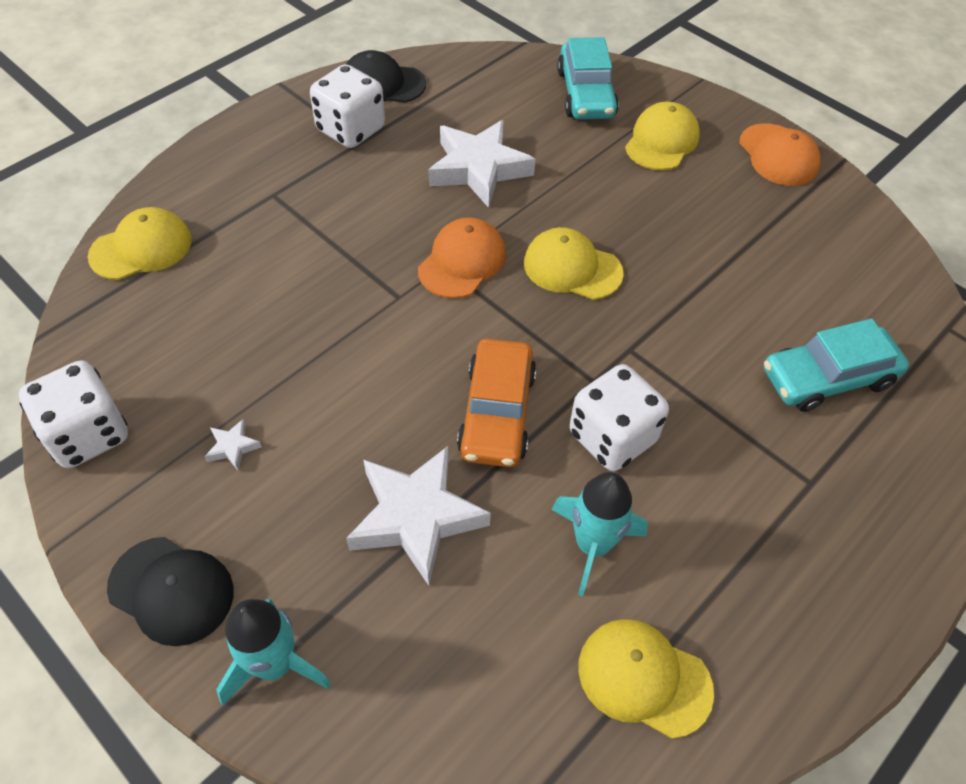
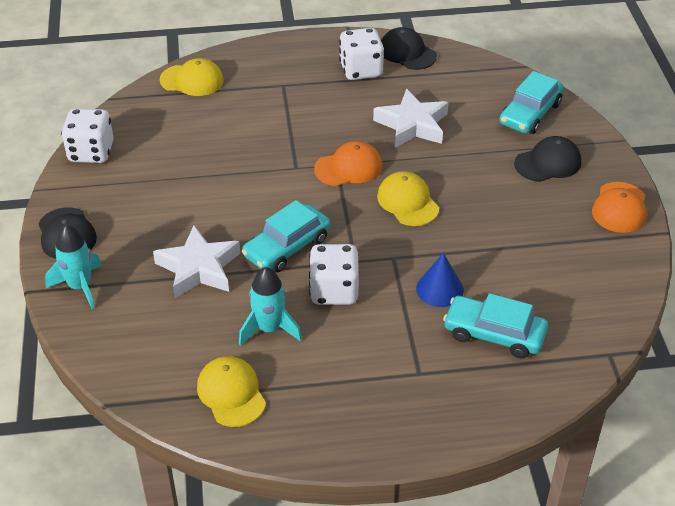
camera: 40 degrees right, 10 degrees down
(233, 447) = (147, 192): white star -> none
(497, 413) = (287, 247): orange car -> turquoise car
(661, 141) = (548, 163): yellow cap -> black cap
(718, 358) = (439, 289): none -> blue cone

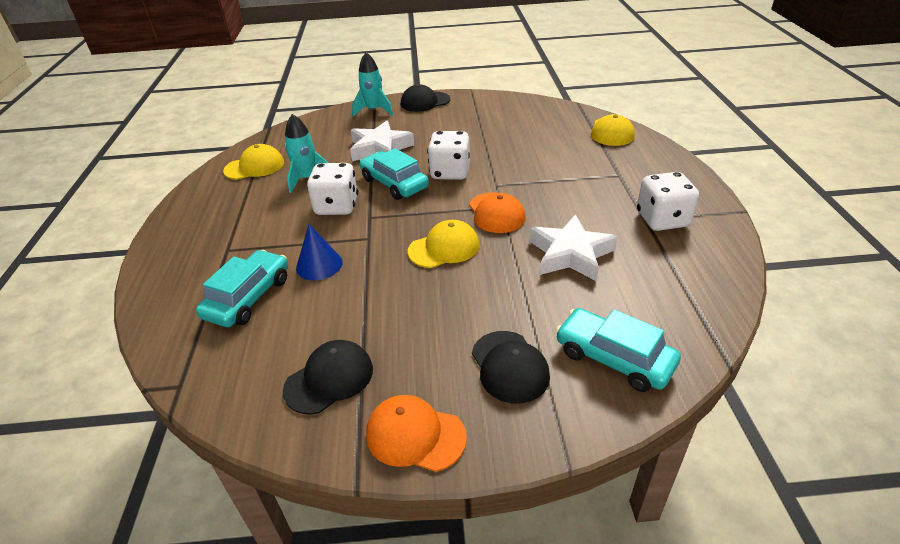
camera: 95 degrees right, 5 degrees down
(91, 152) = (511, 102): white dice -> white dice (450, 172)
(407, 52) = (712, 253): black cap -> black cap (329, 379)

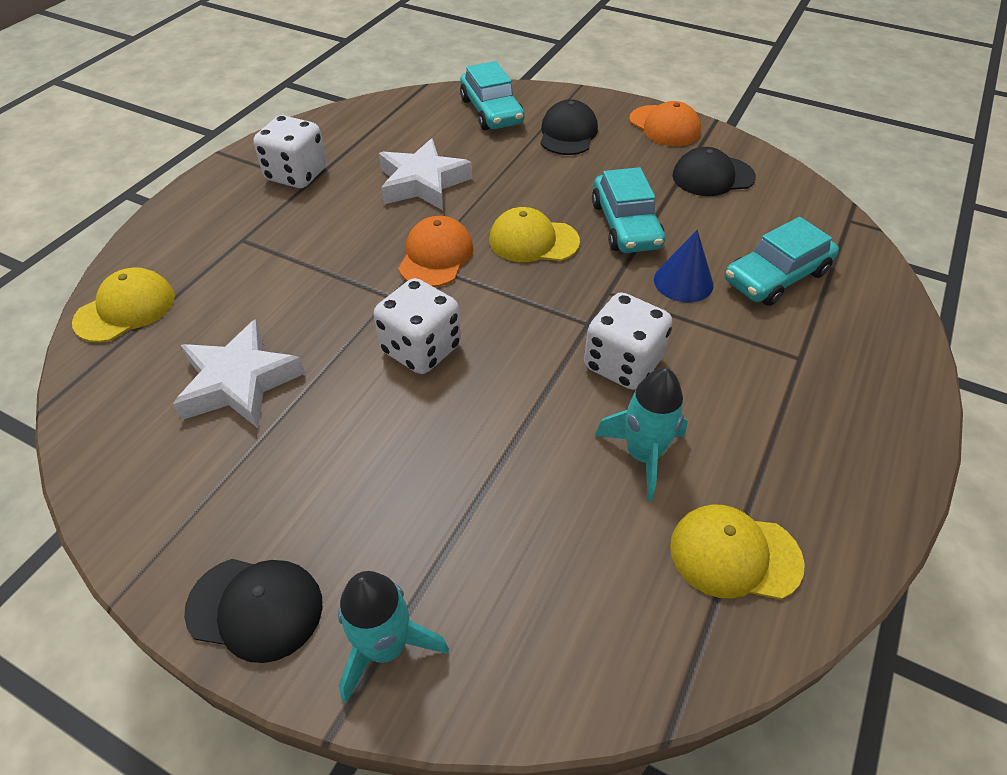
camera: 150 degrees left, 10 degrees up
(380, 148) = (475, 474): white star -> white star (239, 382)
(394, 183) = (514, 368): turquoise car -> turquoise car (625, 225)

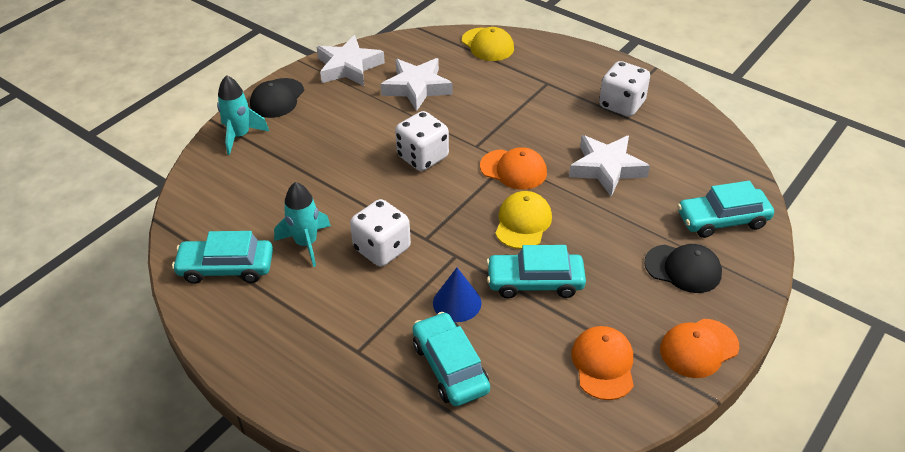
camera: 100 degrees right, 5 degrees down
(157, 498) = (349, 67): none -> white star
(712, 176) = (603, 364): black cap -> orange cap
(734, 554) = (226, 268): yellow cap -> turquoise car

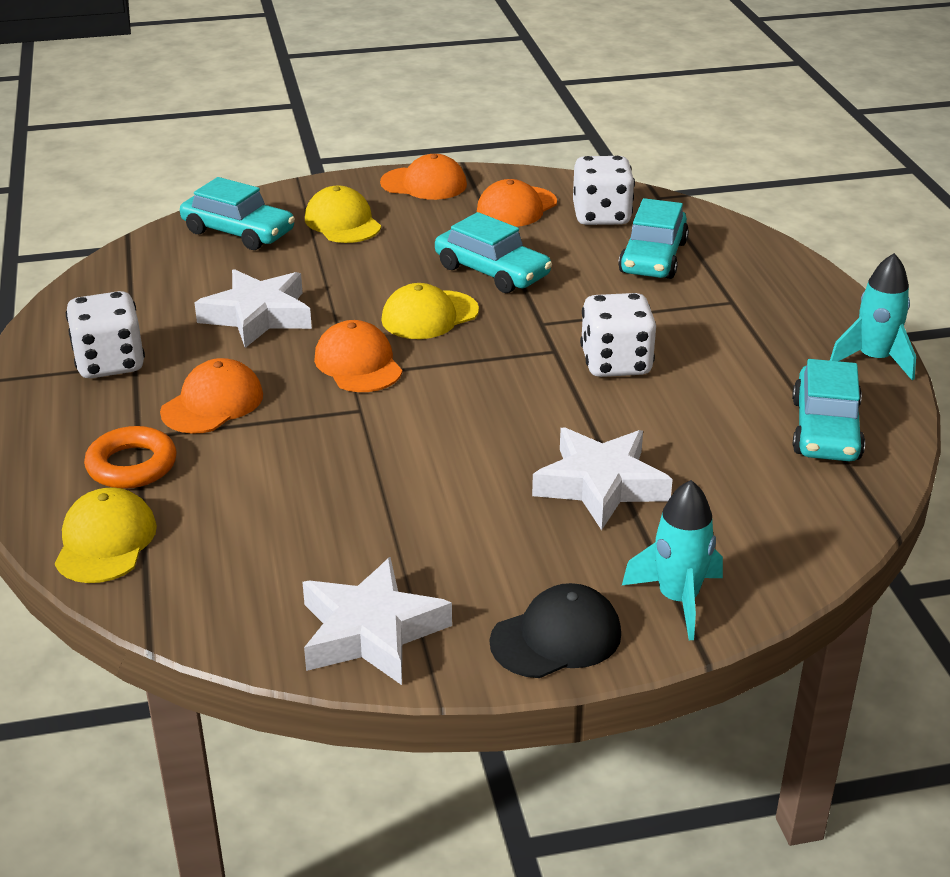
camera: 140 degrees left, 10 degrees down
(226, 268) = (825, 430): turquoise car -> turquoise car turned 60 degrees clockwise
(306, 243) = (702, 409): turquoise rocket -> turquoise rocket (874, 359)
(417, 88) = (317, 530): white star -> white star (600, 485)
(422, 157) = (445, 430): white dice -> white dice (601, 216)
(457, 303) = (590, 291): blue cone -> none
(528, 72) = (132, 465): none -> orange ring
(544, 112) = (212, 403): none -> orange cap
(683, 268) = (342, 222): black cap -> yellow cap

